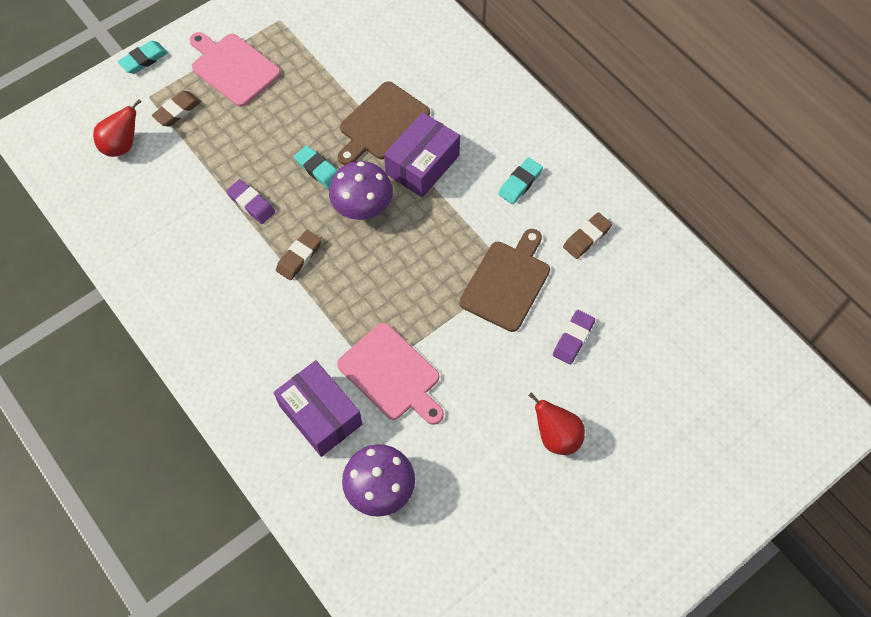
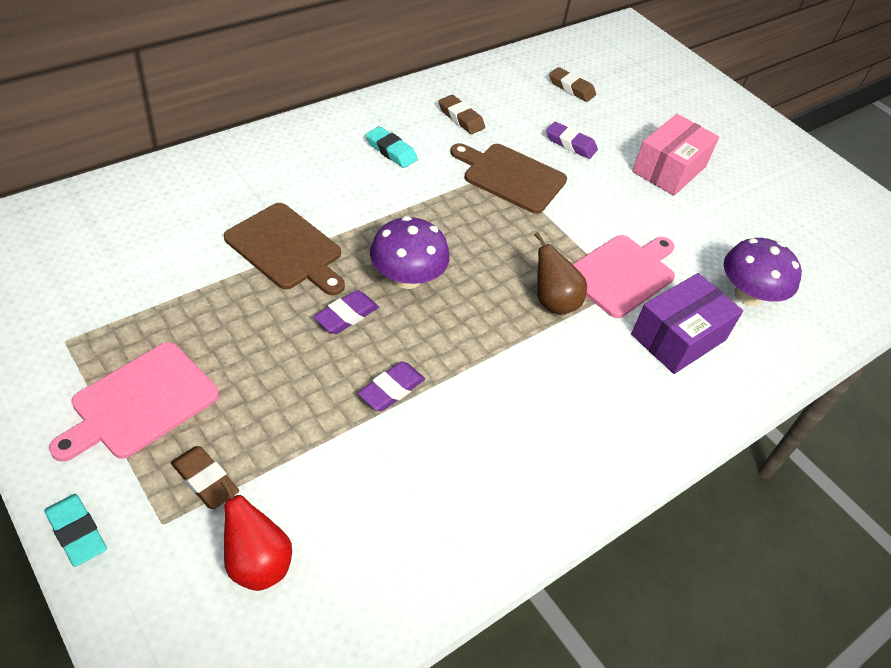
camera: 95 degrees left, 15 degrees down
(299, 257) = (476, 343): brown eraser -> brown eraser (571, 88)
(318, 169) = (346, 316): turquoise eraser -> purple eraser
(349, 314) = (553, 302): none -> brown pear
(422, 164) = (355, 221): purple box -> none
(556, 436) = (669, 169): red pear -> pink box

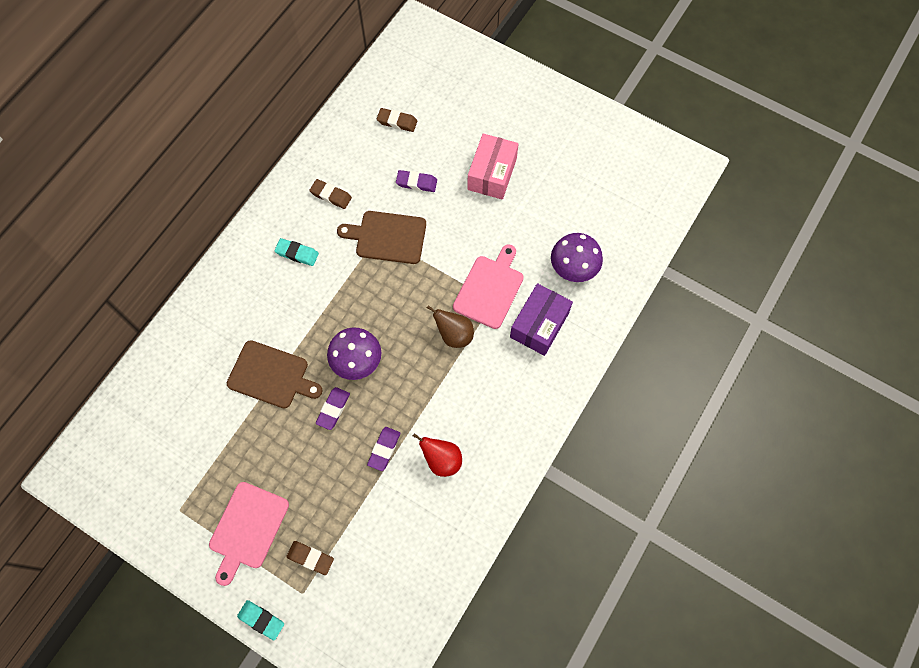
camera: 15 degrees left, 20 degrees up
(257, 563) = (363, 591): red pear -> red pear (442, 460)

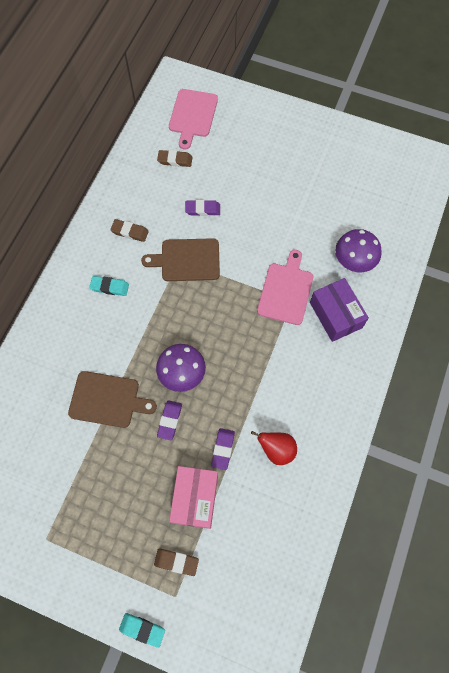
camera: 10 degrees left, 0 degrees up
(247, 529) = (113, 545): pink cutting board -> pink cutting board (192, 115)
(454, 335) = (263, 336): brown pear -> none
(492, 174) = (266, 192): pink box -> pink box (195, 498)
(539, 325) = (335, 315): purple box -> purple box turned 45 degrees counterclockwise

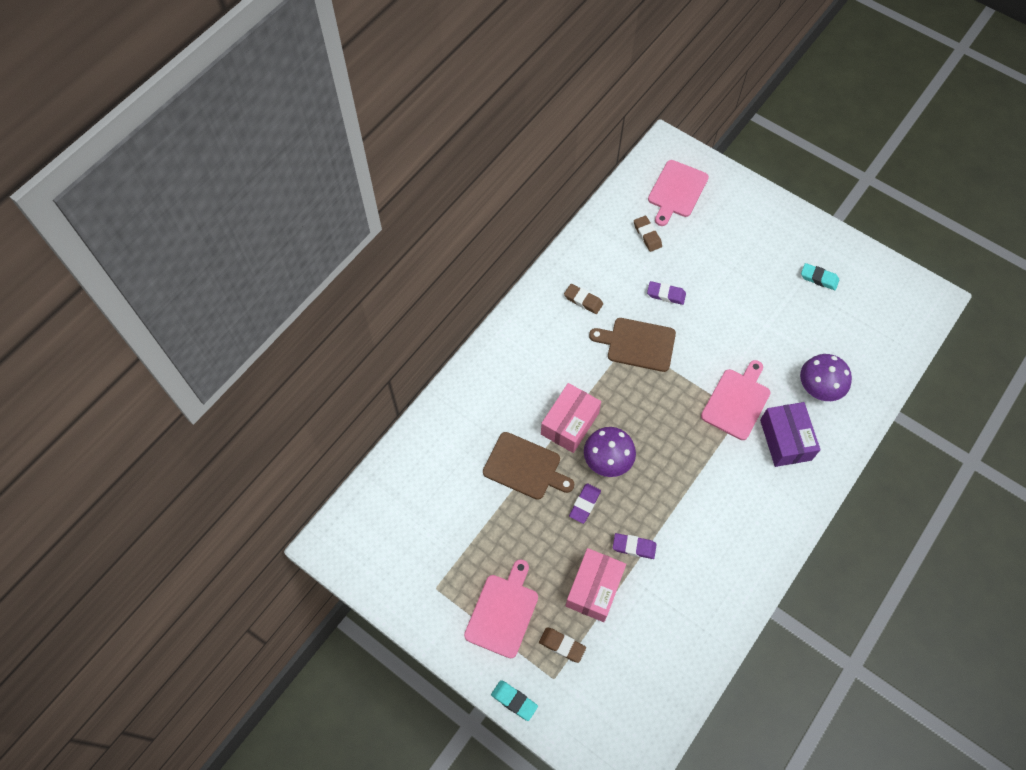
camera: 15 degrees right, 5 degrees down
(110, 287) = (550, 353): turquoise eraser -> turquoise eraser (819, 278)
(114, 545) = (503, 612): none -> pink cutting board
(140, 348) = (569, 423): none -> pink box
(175, 160) = (647, 235): brown eraser -> brown eraser turned 45 degrees clockwise
(223, 449) = (634, 547): purple eraser -> purple eraser turned 75 degrees clockwise
(276, 449) = (690, 562): red pear -> none

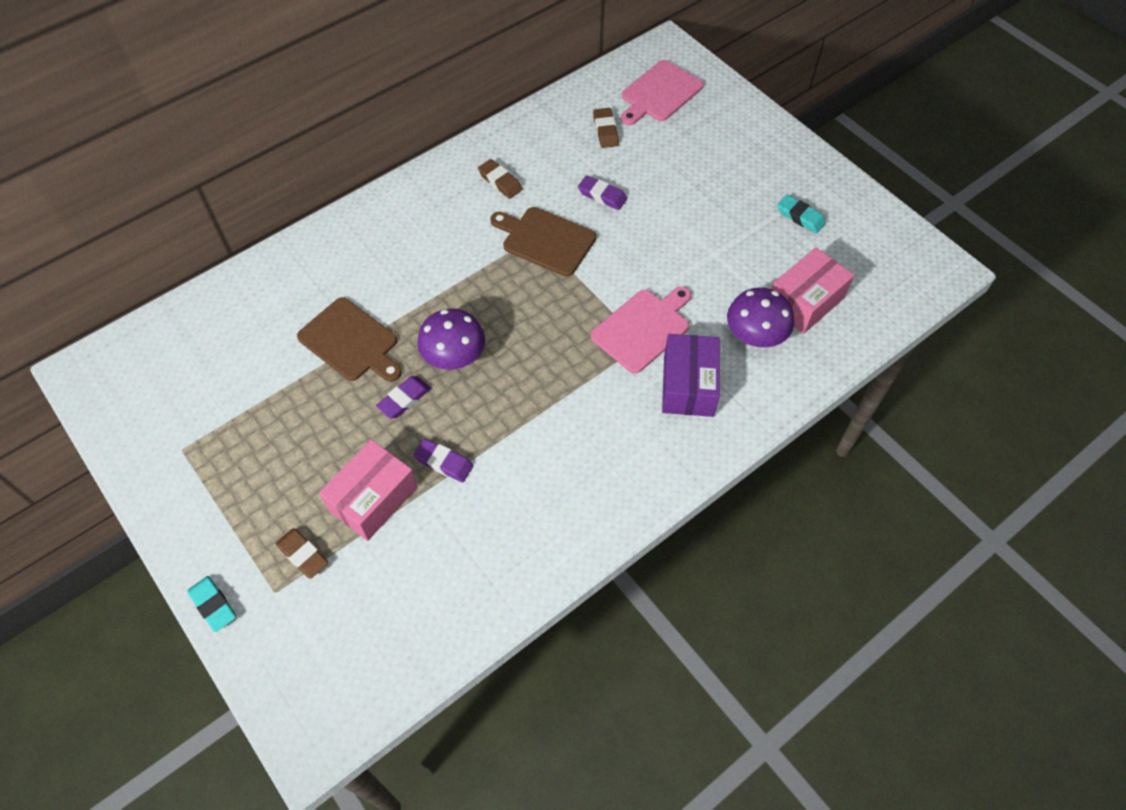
camera: 15 degrees right, 5 degrees down
(503, 612) = (249, 497): pink cutting board -> none
(569, 423) = (426, 307): pink box -> pink box (805, 301)

